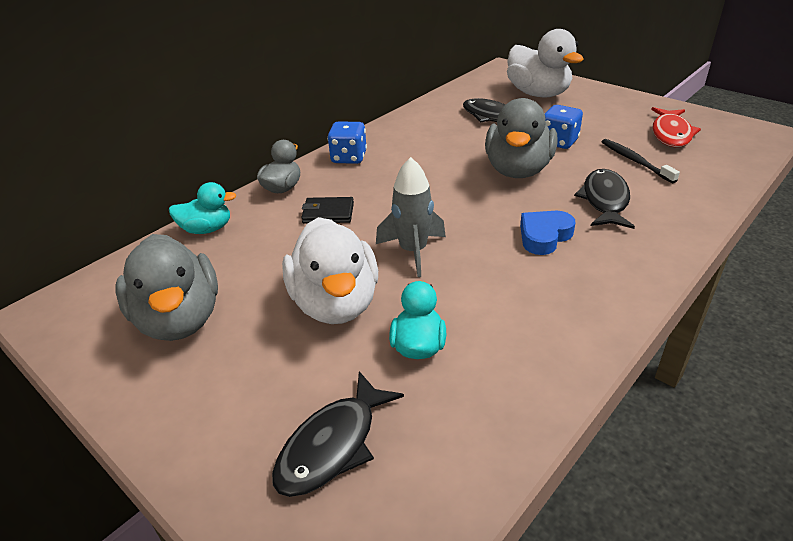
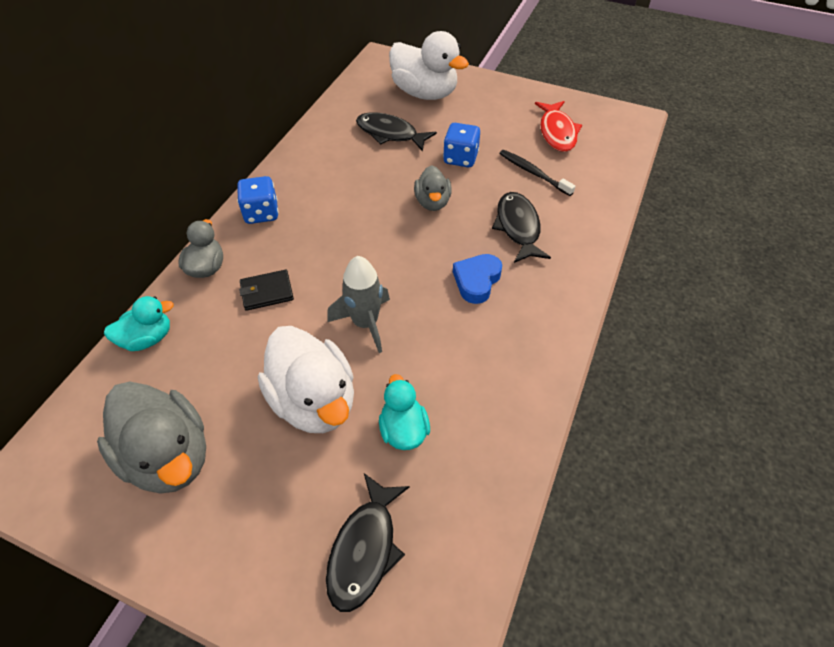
camera: 20 degrees left, 15 degrees up
(518, 170) = (432, 202): grey duck -> grey duck, size x0.55

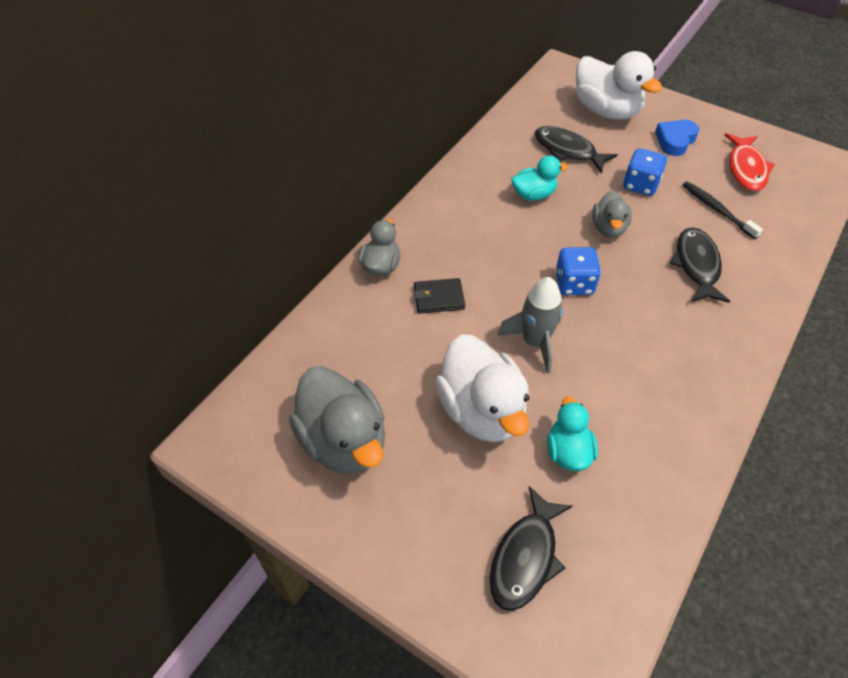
camera: 10 degrees right, 0 degrees up
(147, 338) = (324, 327): turquoise duck -> turquoise duck (534, 194)
(261, 213) = (435, 218): blue dice -> blue dice (574, 284)
(476, 281) = (650, 315): blue heart -> blue heart (675, 140)

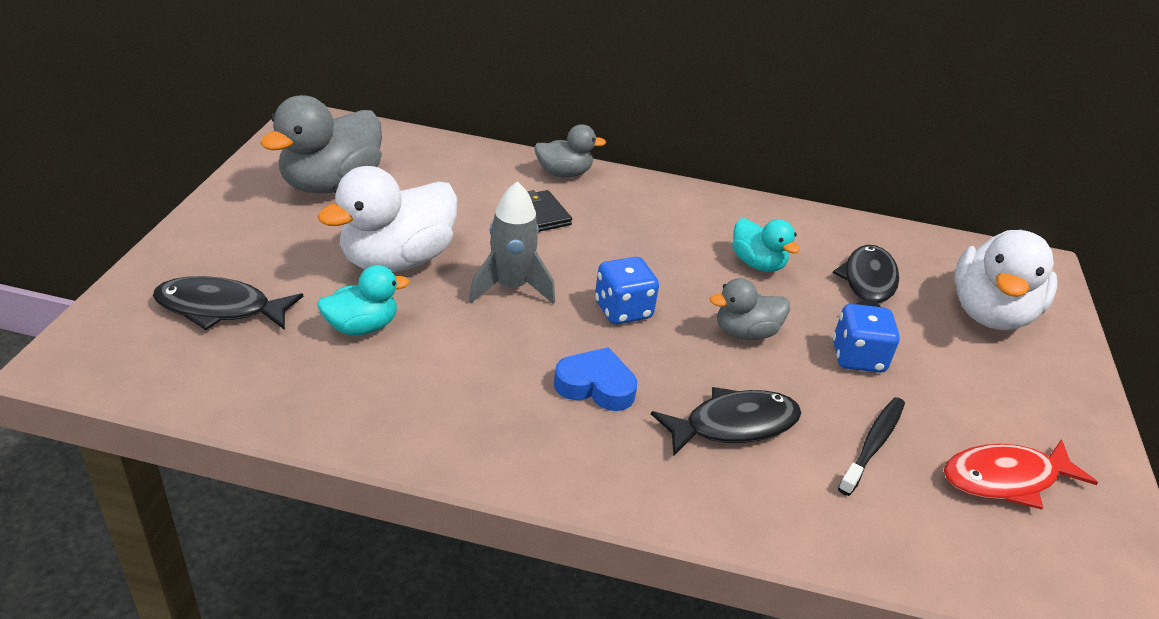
camera: 65 degrees right, 15 degrees down
(675, 140) = (994, 390): blue heart -> blue heart (595, 386)

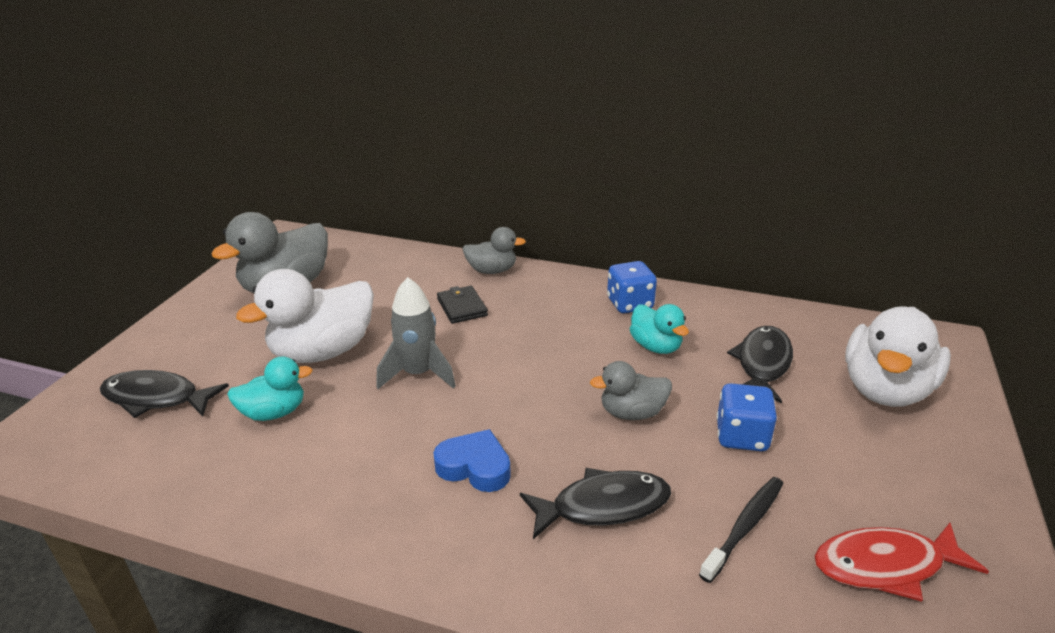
camera: 10 degrees right, 5 degrees down
(623, 310) = (517, 393): blue dice -> blue dice (629, 304)

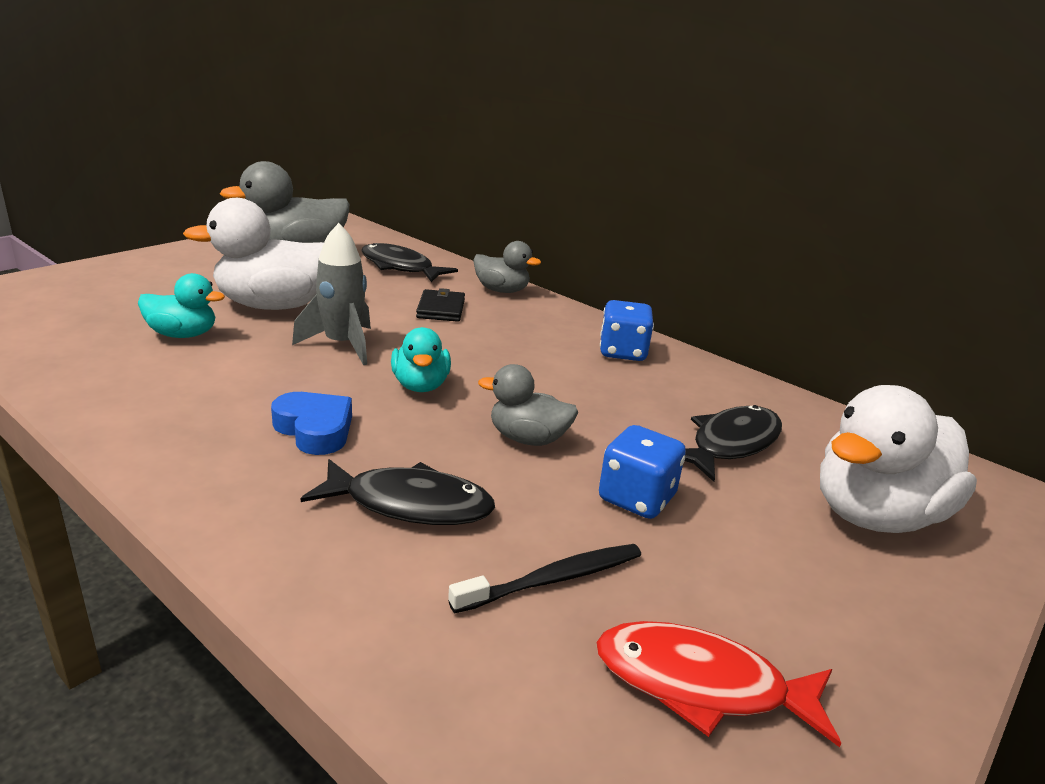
camera: 20 degrees right, 5 degrees down
(156, 398) = (102, 297): black fish -> black fish (400, 267)
(656, 346) = (615, 393): turquoise duck -> turquoise duck (420, 385)

